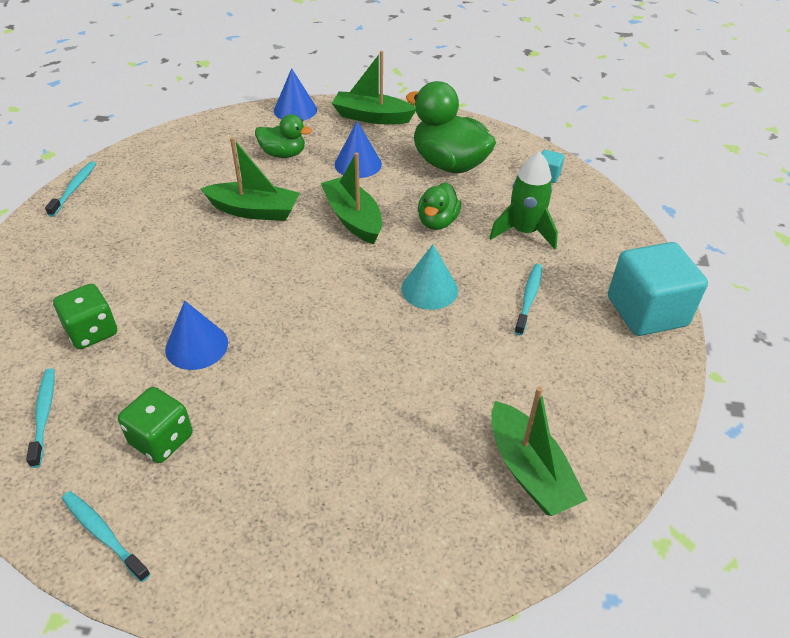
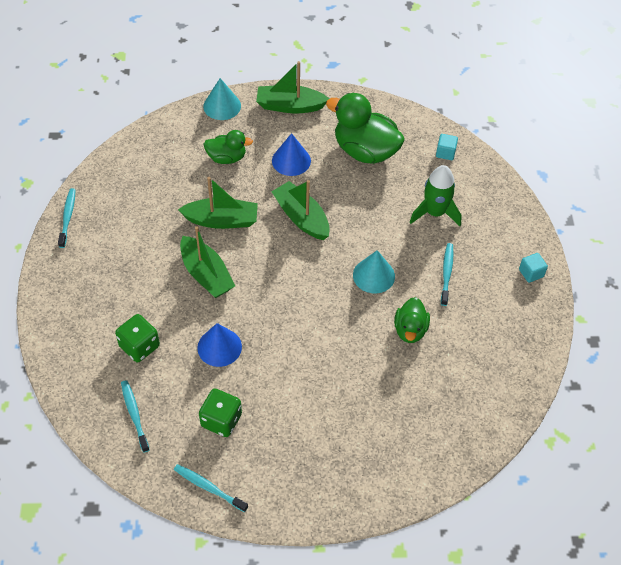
camera: 10 degrees left, 10 degrees up
(295, 110) = (222, 106): blue cone -> turquoise cone
(437, 222) = (367, 212): green duck -> green duck (410, 330)
(529, 471) = (464, 406): green boat -> green boat (206, 274)
(646, 311) = (531, 273): turquoise cube -> turquoise cube, size x0.43

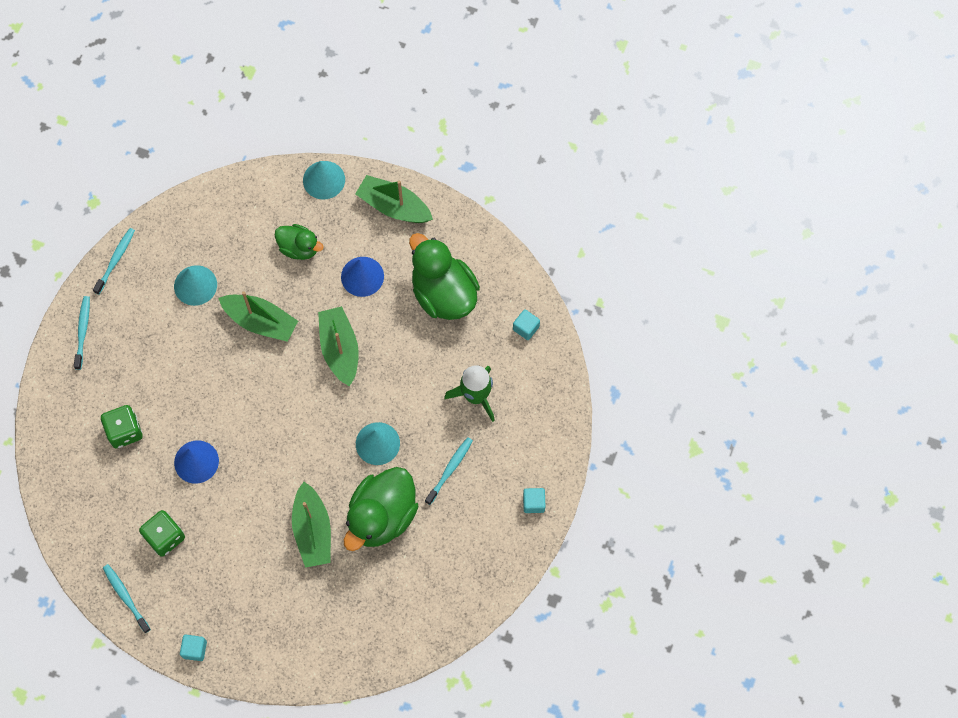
camera: 25 degrees right, 15 degrees up
(134, 415) = (92, 500): turquoise toothbrush -> turquoise toothbrush (83, 331)
(149, 212) = (195, 285): none -> turquoise cone
(206, 274) = (218, 378): green boat -> green boat (312, 530)
(300, 508) = (195, 649): none -> turquoise cube
(410, 330) = (382, 516): green duck -> green duck, size x1.77

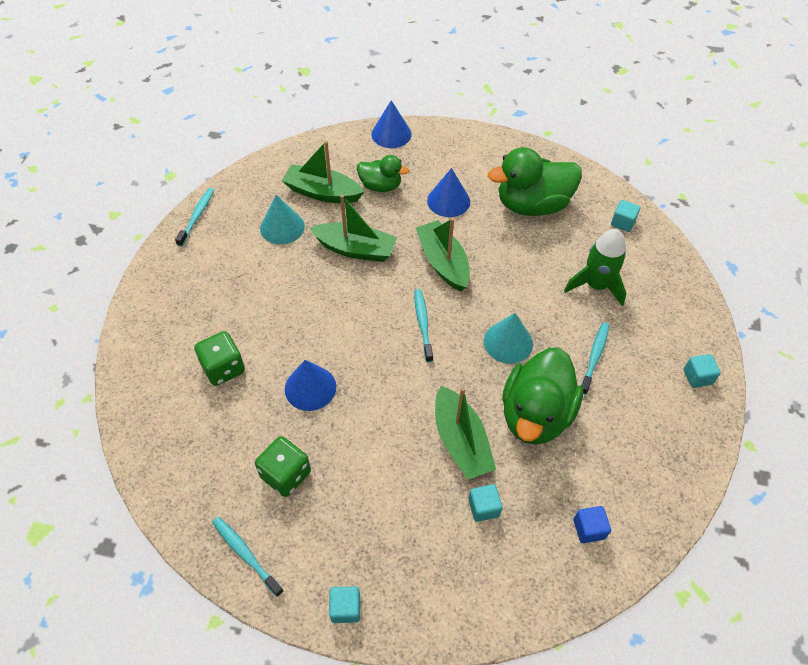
camera: 10 degrees left, 15 degrees down
(83, 331) = (167, 280): turquoise toothbrush -> turquoise toothbrush (423, 324)
(317, 589) = (483, 507): none -> turquoise cube
(324, 180) = (391, 134): turquoise cone -> blue cone
(394, 206) = (462, 146): green boat -> green boat (322, 192)
(395, 620) = (588, 529): none -> blue cube
(443, 293) = (532, 205): green duck -> green duck turned 60 degrees counterclockwise

